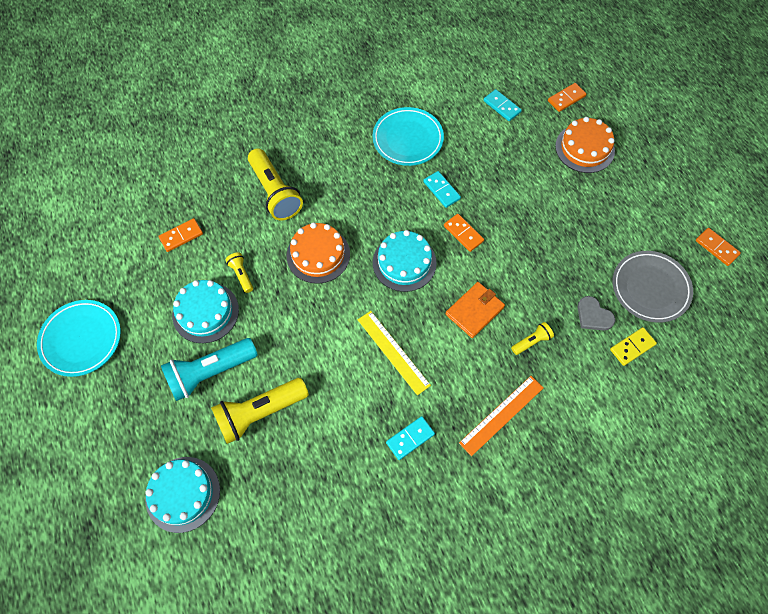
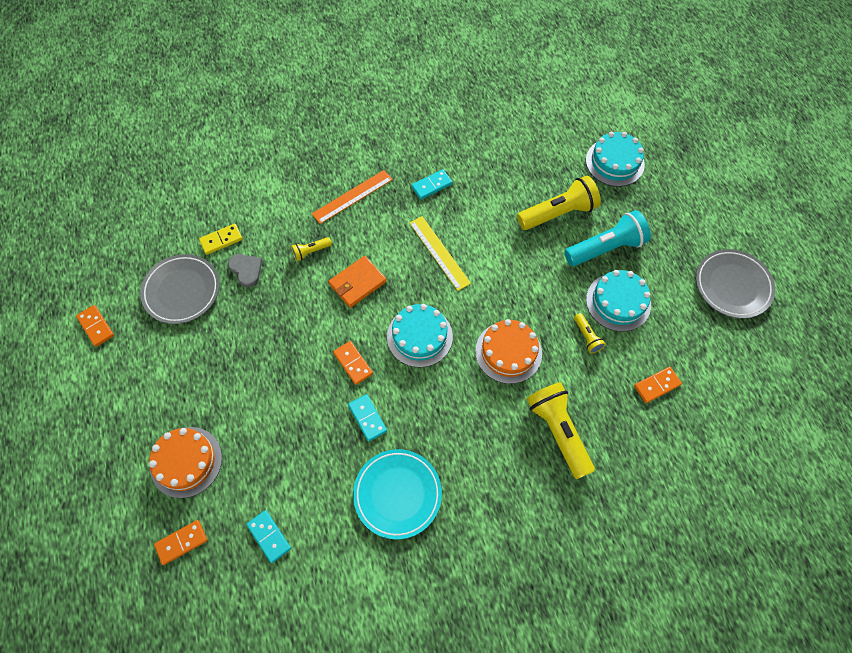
camera: 175 degrees left, 0 degrees up
(81, 339) = (732, 286): turquoise plate -> grey plate

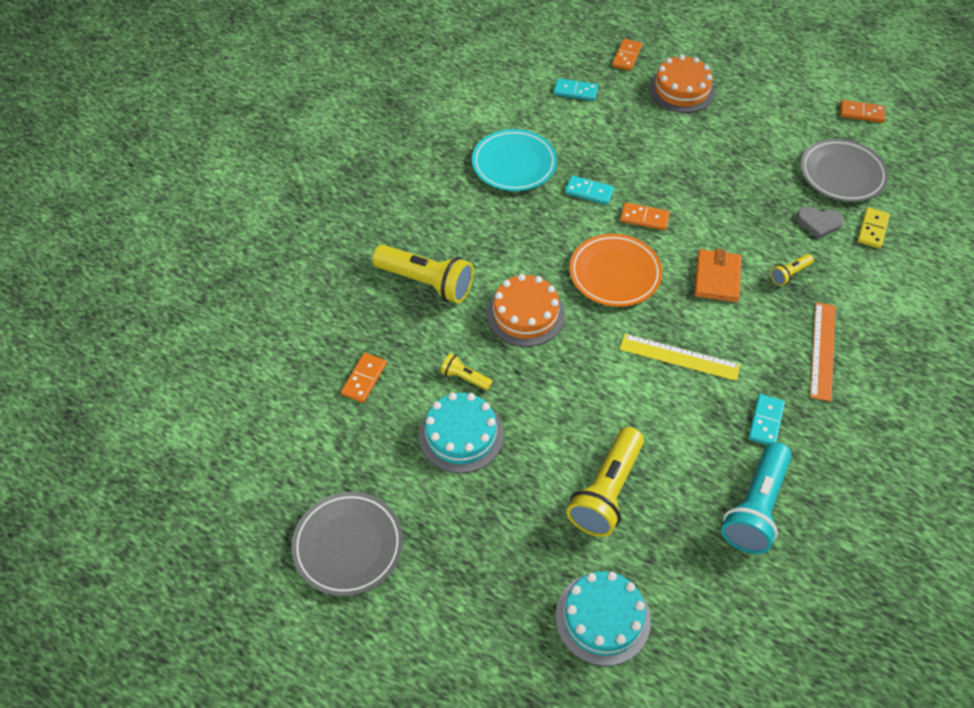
camera: 140 degrees right, 10 degrees down
(311, 252) = (789, 274): yellow flashlight -> yellow flashlight turned 150 degrees counterclockwise
(419, 336) = (615, 274): turquoise cake -> orange plate
(605, 248) = (521, 487): turquoise flashlight -> turquoise flashlight (755, 507)

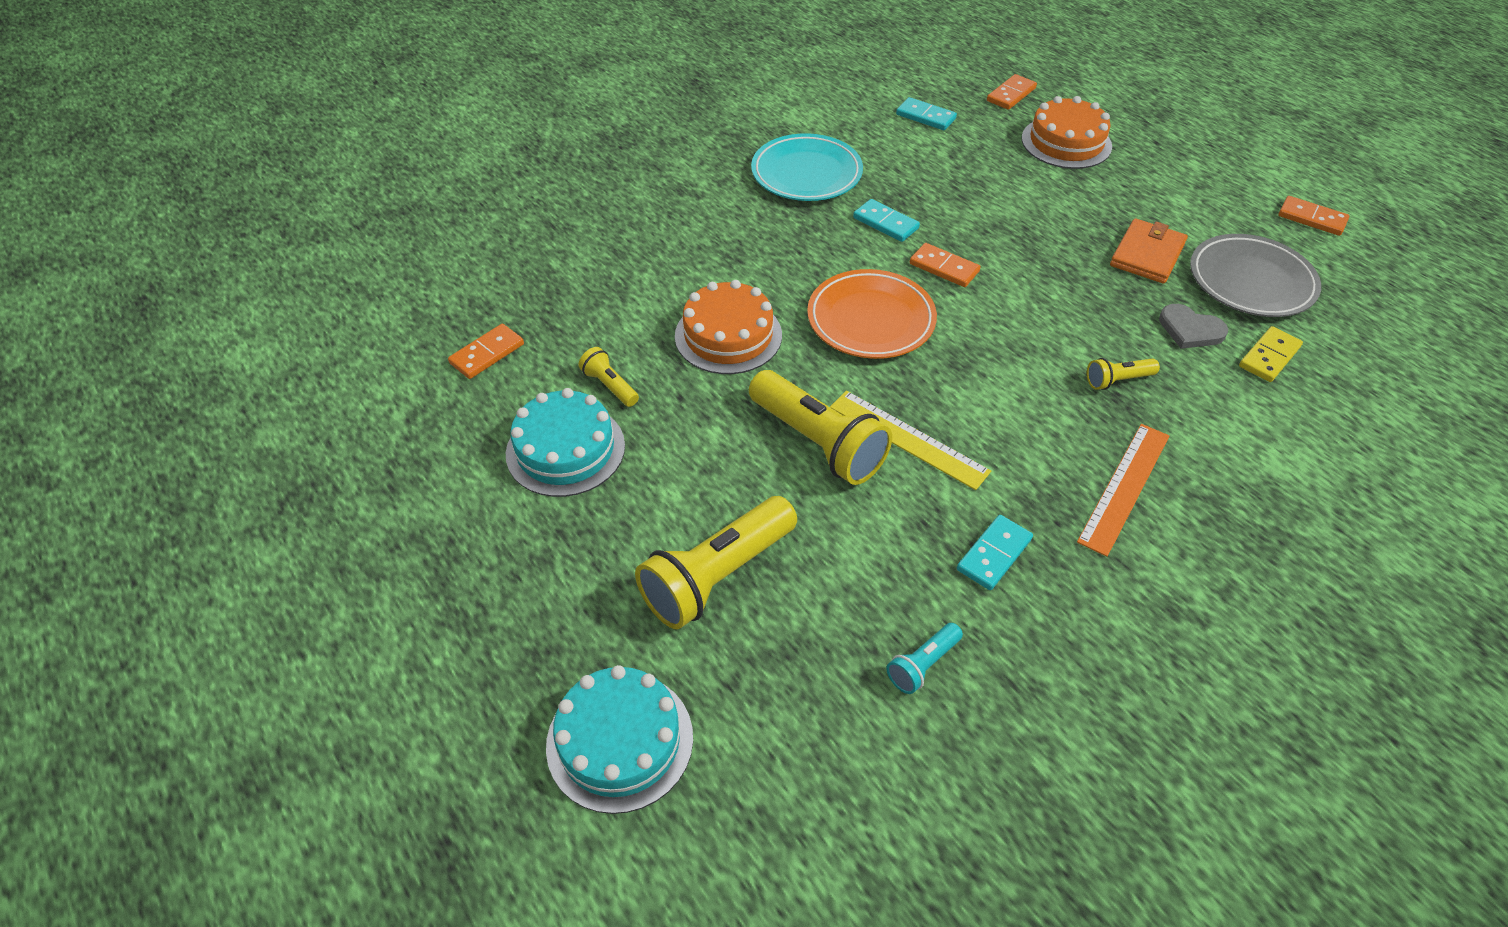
camera: 20 degrees right, 5 degrees down
(348, 546) = (347, 536): grey plate -> none
(426, 282) = (626, 270): yellow flashlight -> yellow flashlight (818, 442)
(717, 278) = (1010, 359): orange wallet -> orange wallet (1147, 254)
(755, 507) = (923, 664): turquoise flashlight -> turquoise flashlight, size x0.48

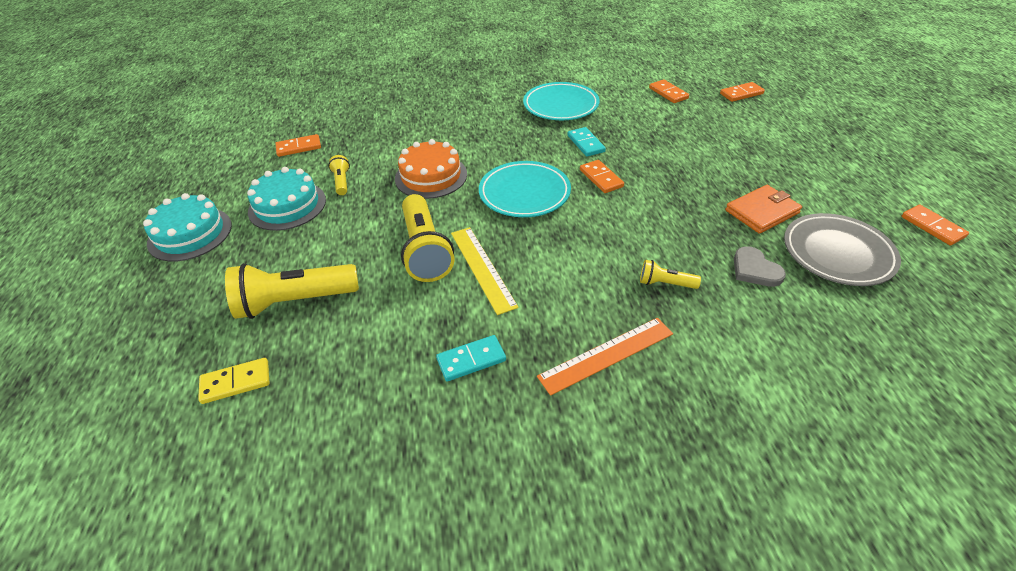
camera: 30 degrees right, 5 degrees down
(620, 741) = (154, 368): turquoise cake -> turquoise cake (190, 234)
(871, 320) = (524, 193): orange plate -> turquoise plate
(923, 664) = (359, 408): turquoise flashlight -> none
(925, 116) = (668, 93): turquoise domino -> orange domino
(1066, 142) = (758, 129): orange cake -> none
(1269, 357) = (809, 309): yellow domino -> yellow domino (236, 382)

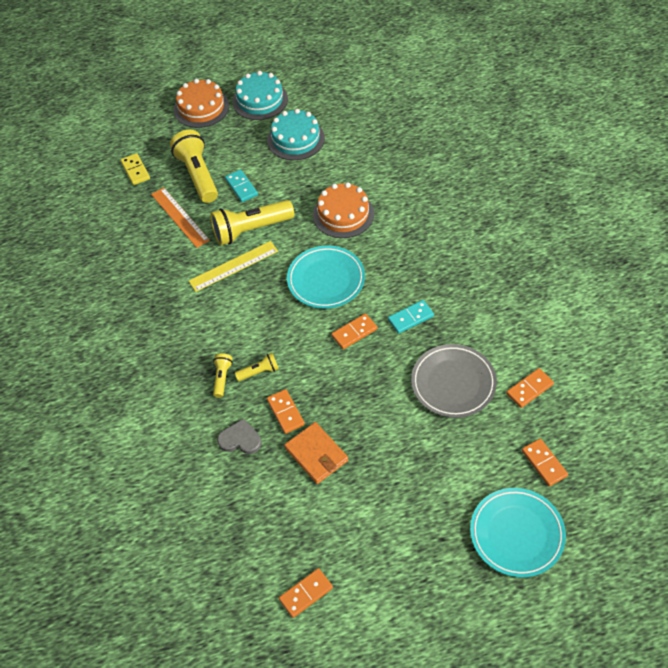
camera: 85 degrees right, 10 degrees up
(153, 295) = (201, 108): none -> orange cake
(299, 147) = (374, 120): orange domino -> orange domino (285, 412)
(342, 182) = (329, 161): yellow flashlight -> yellow flashlight (259, 372)
(471, 360) = (151, 274): turquoise domino -> turquoise domino (241, 187)
(560, 106) = (481, 292): turquoise plate -> turquoise plate (516, 534)
(607, 355) = (154, 344): orange ruler -> orange ruler (179, 217)
(755, 270) = (240, 439): grey heart -> grey heart turned 45 degrees clockwise
(837, 253) = (263, 503): grey plate -> grey plate (453, 383)

